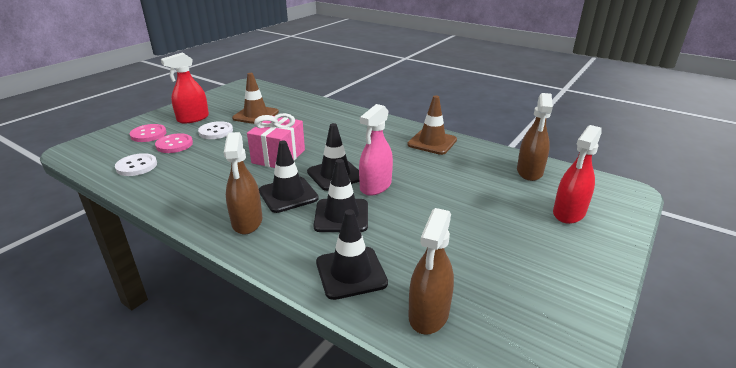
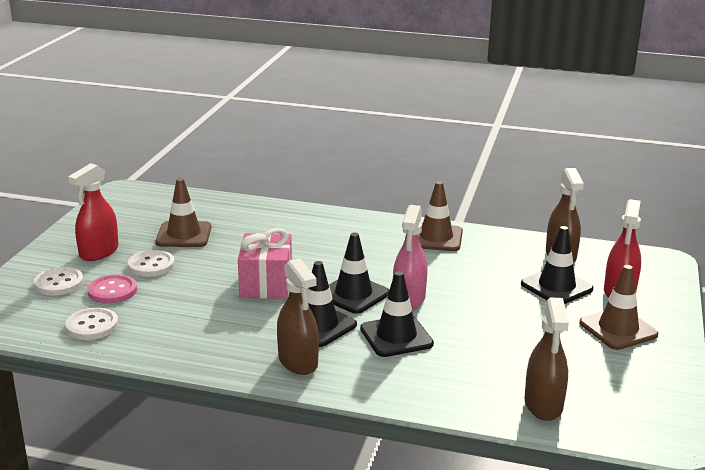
camera: 20 degrees left, 5 degrees down
(148, 134) = (59, 283): pink button -> white button
(351, 272) = (448, 387): black traffic cone -> black traffic cone (556, 287)
(549, 249) = (618, 329): none -> brown traffic cone

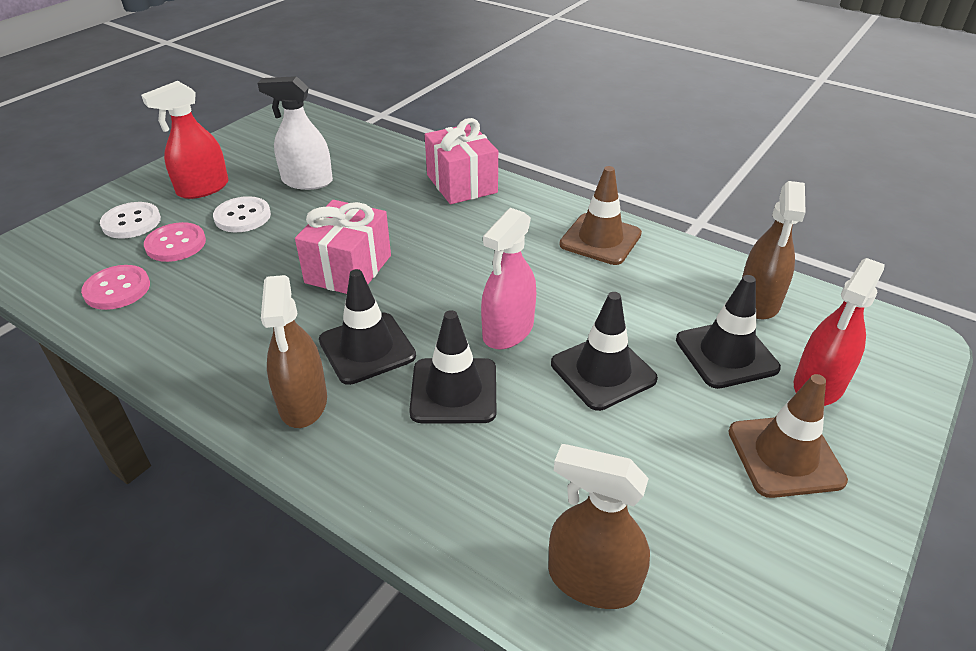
camera: 20 degrees right, 15 degrees up
(92, 326) = (117, 289): white button -> pink button
(184, 235) = (307, 181): brown traffic cone -> white spray bottle
(309, 219) = (461, 184): none -> pink gift
(353, 294) = (442, 307): black traffic cone -> black traffic cone (603, 371)
(543, 404) = (592, 580): brown spray bottle -> brown spray bottle turned 90 degrees clockwise

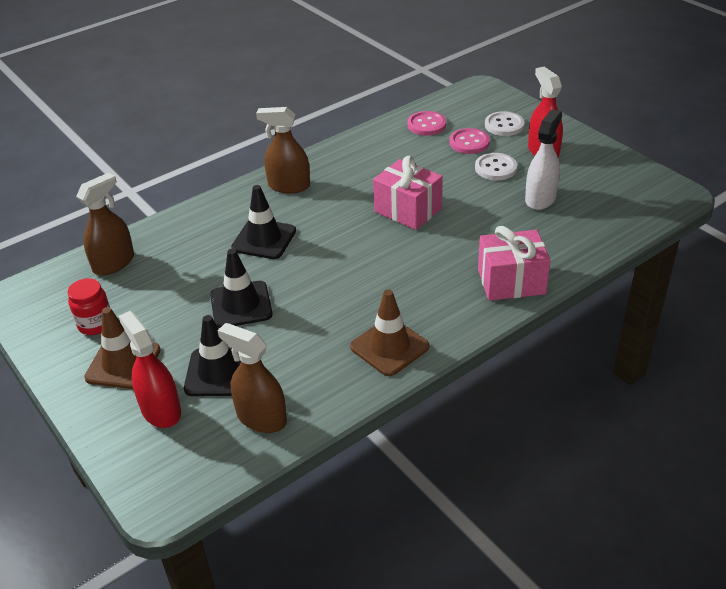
camera: 110 degrees right, 0 degrees up
(367, 348) = (320, 211): black traffic cone -> none
(508, 331) = (304, 271): pink spray bottle -> none
(742, 531) = (95, 324): none -> red jar

